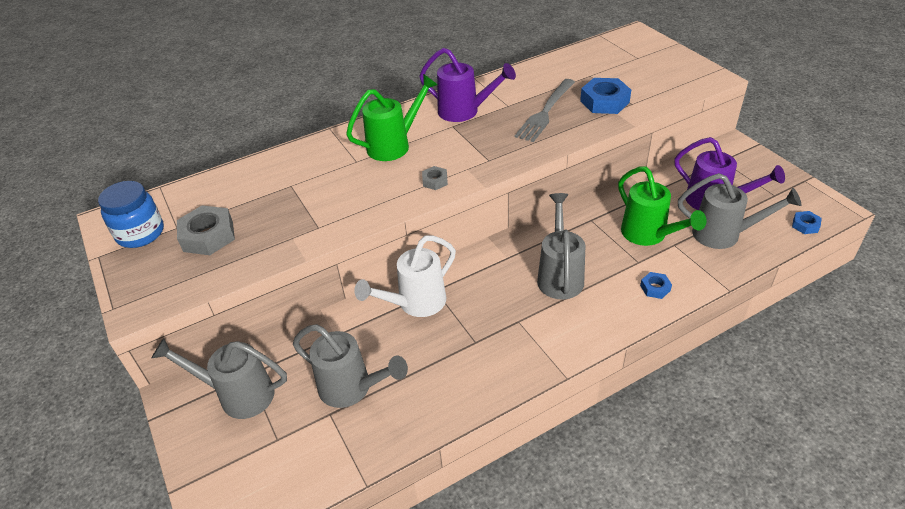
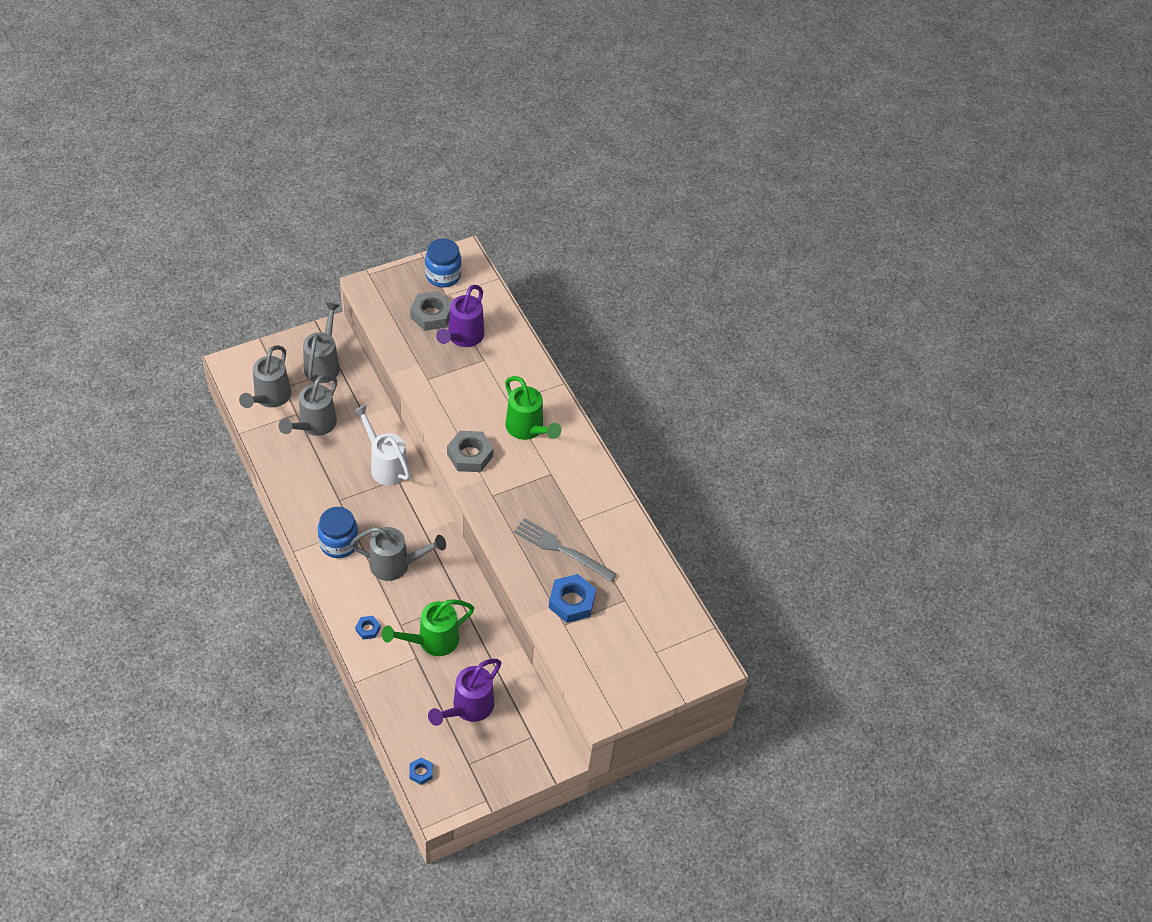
camera: 85 degrees right, 10 degrees up
(435, 181) = (470, 455): grey nut -> grey nut, size x1.93
(464, 112) = (573, 485): purple watering can -> purple watering can (463, 337)
(542, 332) = (339, 543): none -> blue jar
(723, 234) = (421, 700): grey watering can -> grey watering can (269, 398)

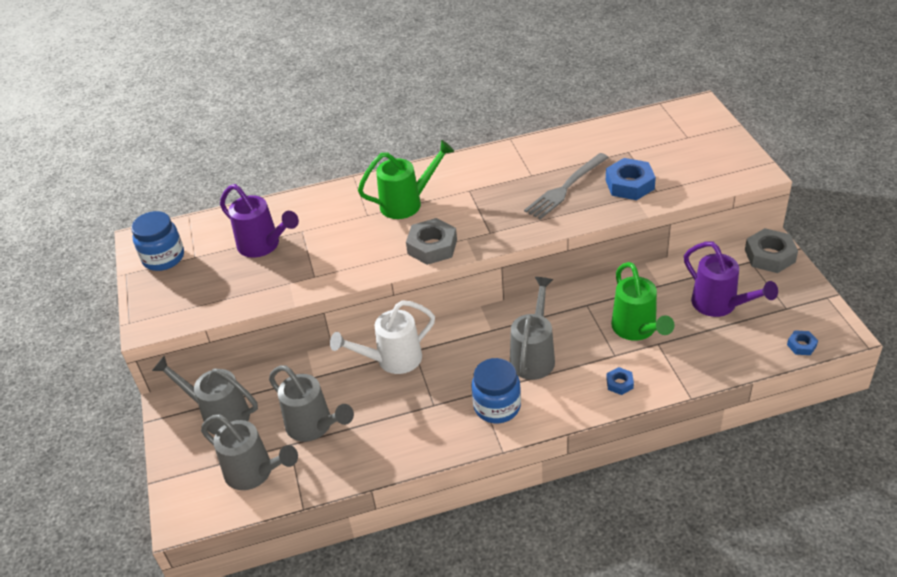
camera: 70 degrees left, 10 degrees down
(431, 315) = (219, 269): grey nut -> grey nut (770, 256)

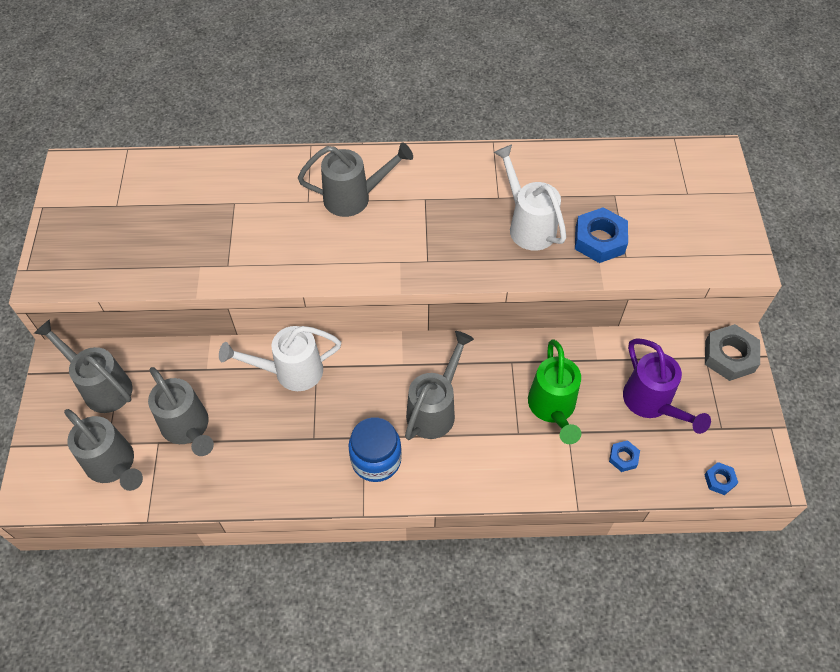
camera: 10 degrees right, 15 degrees up
(163, 258) = (85, 198): blue jar -> none
(263, 245) = (189, 211): purple watering can -> none
(407, 203) = (354, 198): green watering can -> grey watering can
(432, 247) = (360, 262): grey nut -> none
(565, 188) = (528, 225): grey fork -> white watering can
(619, 383) = (510, 470): blue nut -> blue nut (623, 458)

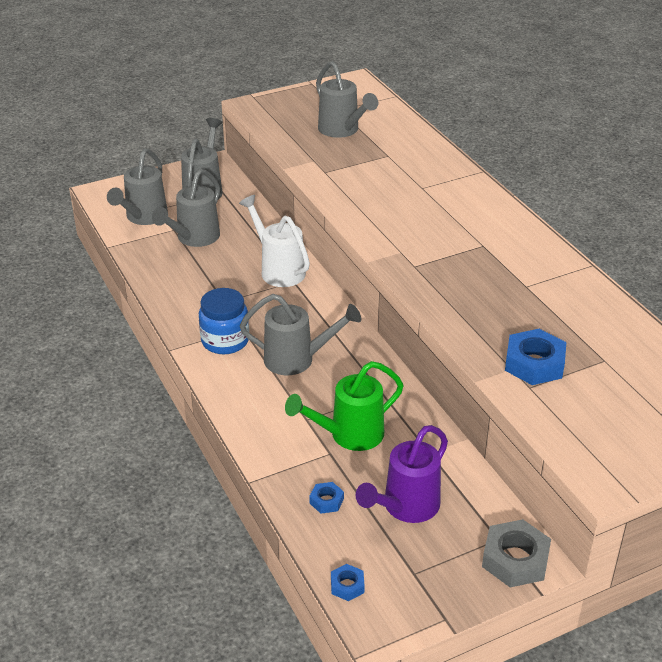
camera: 65 degrees right, 20 degrees down
(354, 198) = (448, 208): grey watering can -> grey watering can (342, 130)
(528, 225) = (509, 313): white watering can -> none

